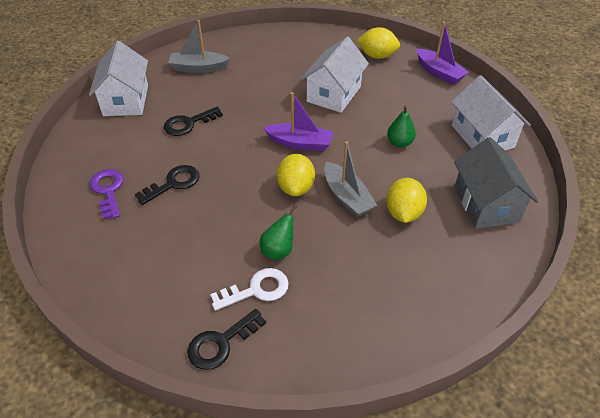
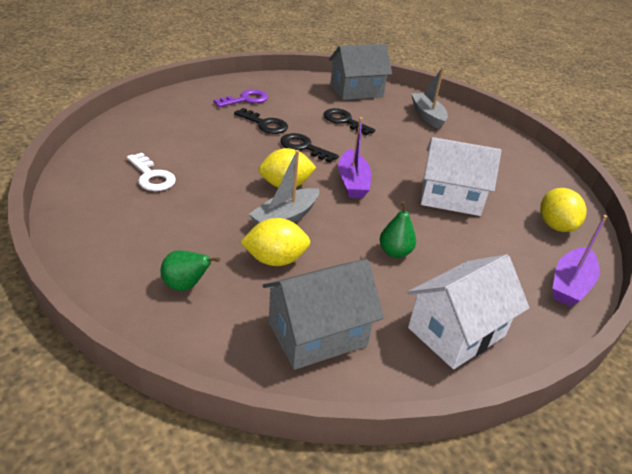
camera: 70 degrees right, 10 degrees down
(126, 100) = (356, 91): white house -> grey house
(221, 343) = (95, 166): black key -> black key (304, 147)
(278, 250) = (199, 183): green pear -> green pear (186, 285)

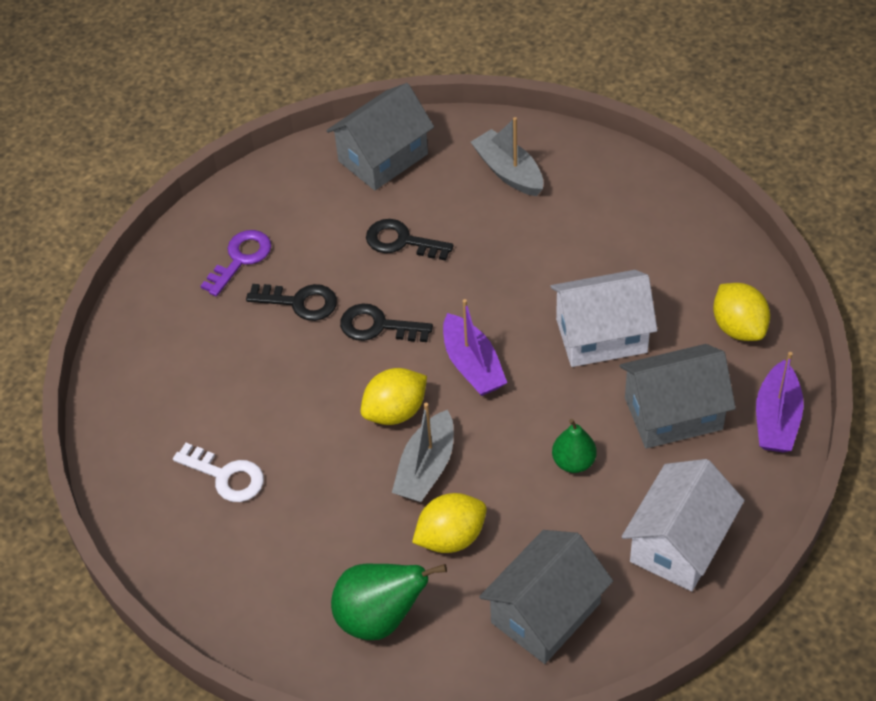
camera: 15 degrees left, 15 degrees up
(186, 285) = (380, 617): green pear -> green pear, size x1.63
(486, 253) = (673, 413): none -> grey house

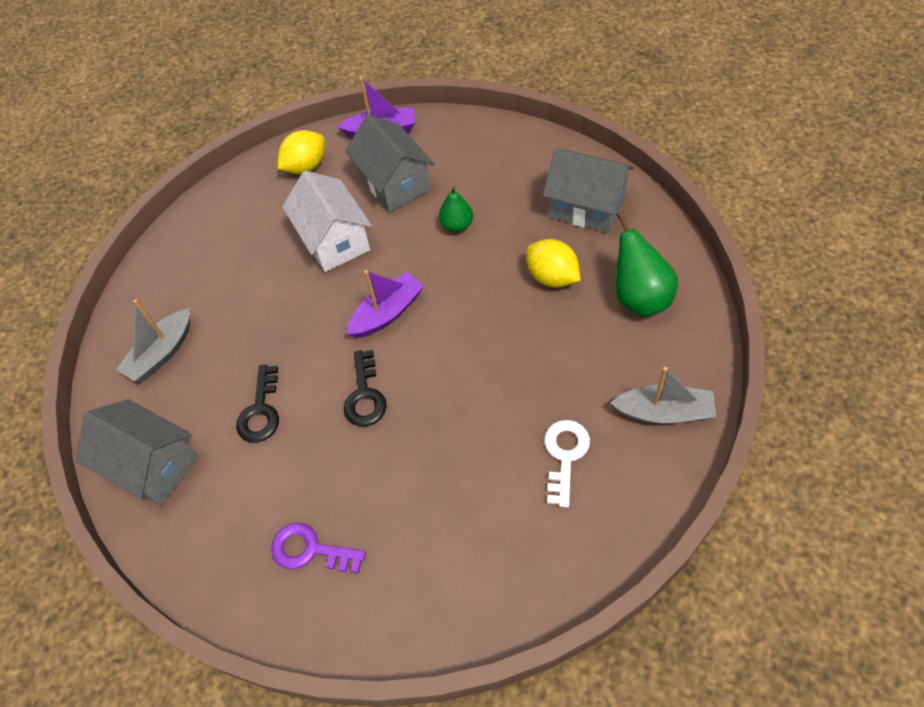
camera: 105 degrees left, 5 degrees up
(300, 302) = (353, 471): black key -> none
(395, 411) = (451, 351): yellow lemon -> none
(426, 468) = (497, 312): grey boat -> grey boat (664, 412)
(679, 543) = (501, 155): white house -> none

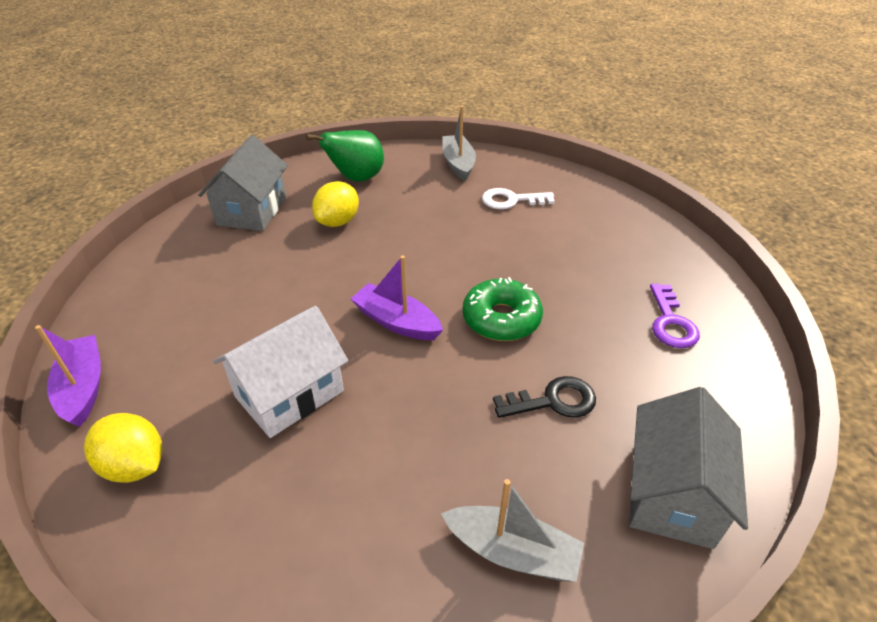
camera: 110 degrees left, 15 degrees down
(365, 395) = (501, 319): black key -> green donut
(395, 183) = (192, 354): grey house -> none
(457, 225) = (270, 289): green pear -> none

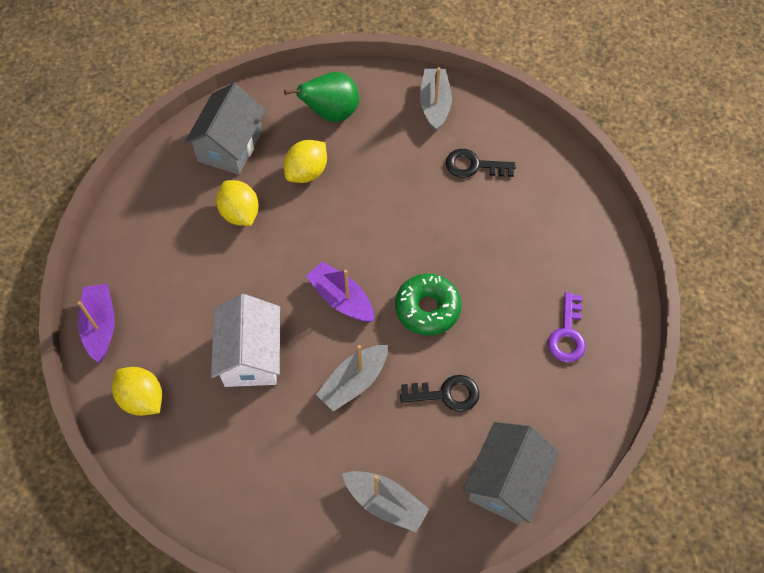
camera: 10 degrees right, 20 degrees up
(266, 261) = (240, 213): none -> yellow lemon
(289, 393) = (251, 355): white house -> white house turned 60 degrees counterclockwise
(430, 404) = (354, 382): none -> grey boat
(511, 200) = (474, 166): white key -> black key

